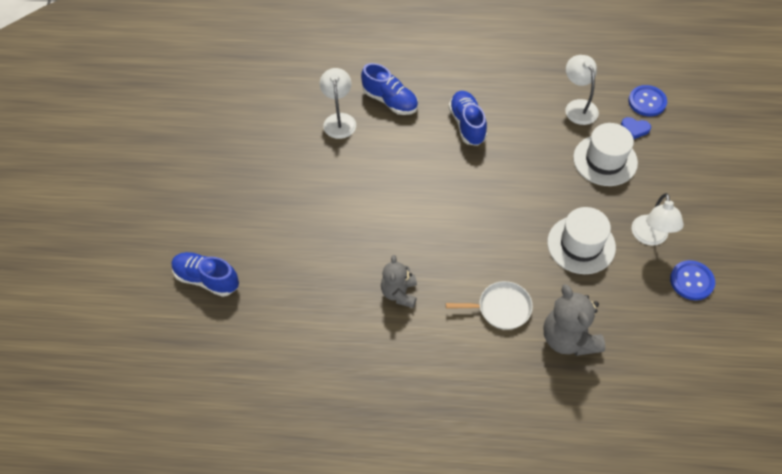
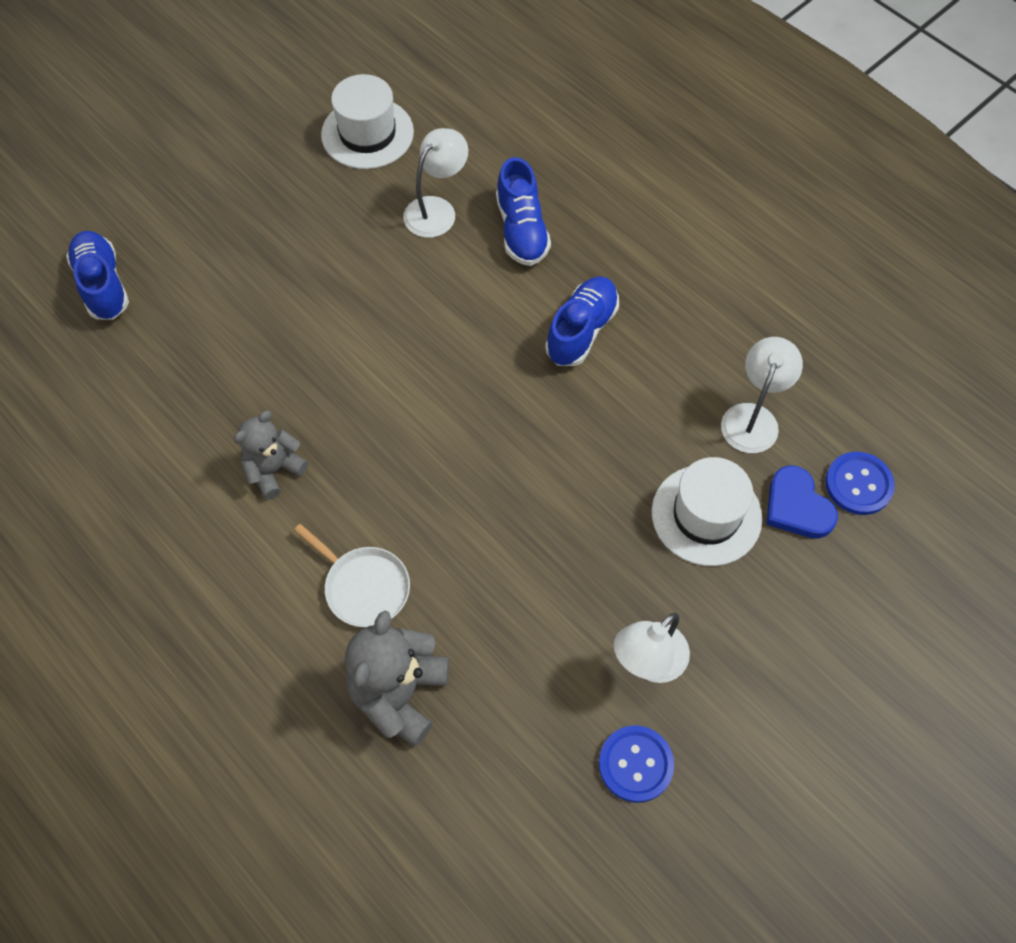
camera: 40 degrees right, 5 degrees up
(581, 245) = (548, 595): white hat -> white hat (367, 133)
(635, 129) = (797, 507): blue heart -> blue heart, size x1.55

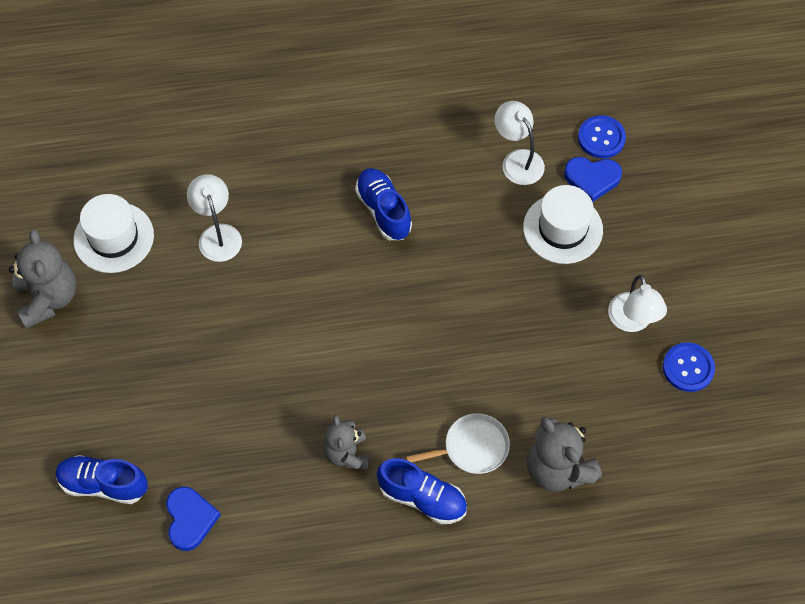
camera: 55 degrees left, 0 degrees up
(110, 377) = (190, 519): none -> blue heart
(266, 126) = (48, 298): none -> grey teddy bear
(521, 230) = (278, 195): blue shoe -> blue shoe (422, 498)

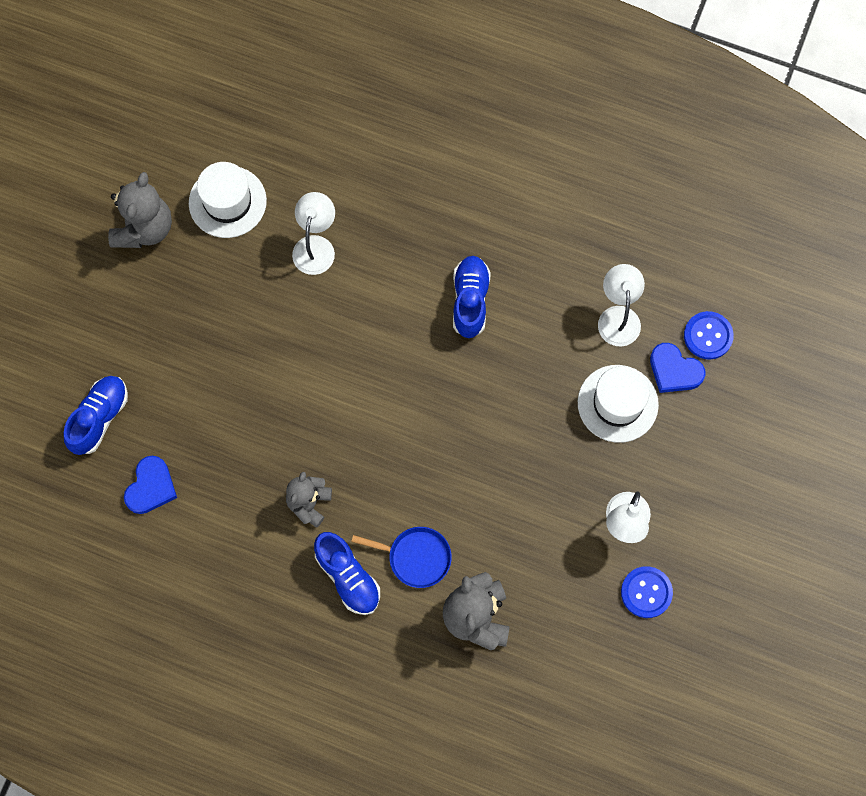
camera: 30 degrees right, 10 degrees up
(103, 484) = (99, 418): blue shoe -> blue shoe turned 75 degrees clockwise
(472, 447) = (416, 557): white pan -> blue pan

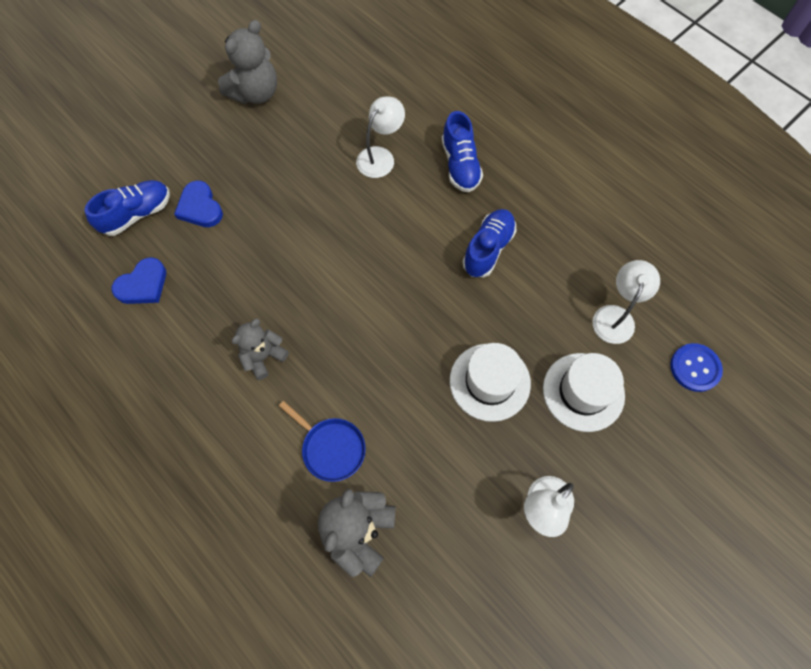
camera: 25 degrees right, 5 degrees down
(227, 202) = (329, 99): white hat -> white hat (490, 382)
(348, 577) = (261, 437): blue shoe -> blue shoe (460, 165)
(646, 592) = (536, 588): blue button -> none
(674, 370) = (650, 385): blue heart -> blue heart (200, 207)

